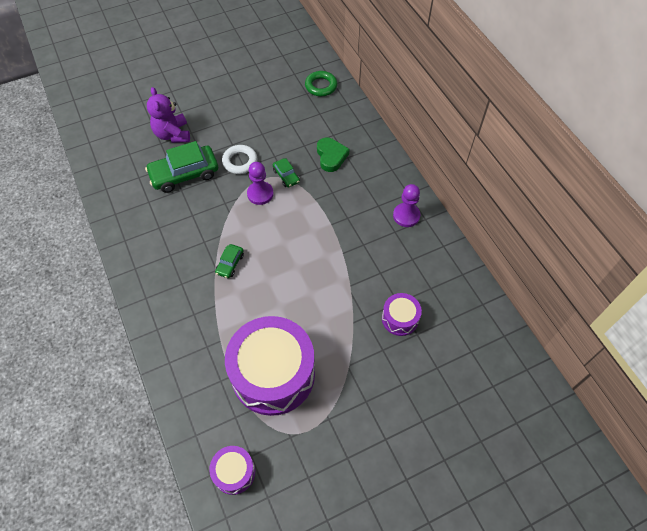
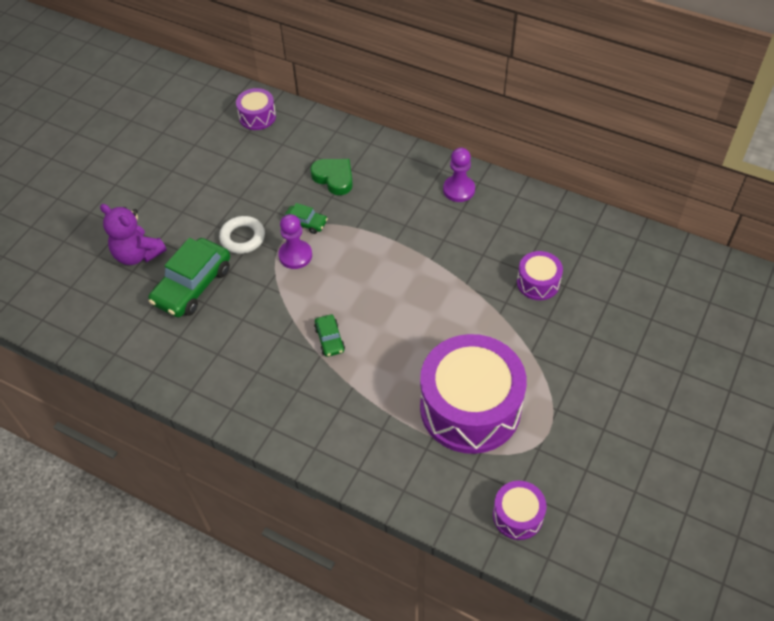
camera: 35 degrees left, 5 degrees down
(321, 86) = (257, 117): green ring -> purple drum

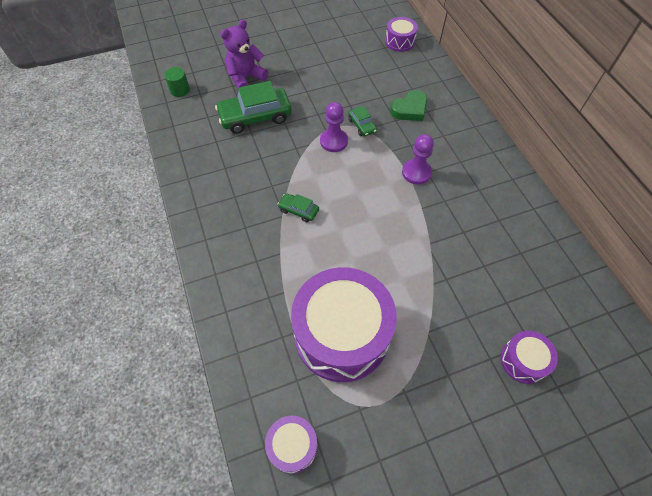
camera: 40 degrees right, 5 degrees up
(79, 314) = (180, 90): none -> green cylinder
(138, 254) = (245, 78): purple teddy bear -> purple teddy bear turned 60 degrees clockwise
(242, 238) = (313, 108): white ring -> none
(329, 339) = (298, 210): green car -> green car turned 90 degrees clockwise
(334, 178) = (410, 109): green heart -> green heart turned 60 degrees clockwise
(459, 190) = (491, 174): purple pawn -> purple pawn (416, 172)
(538, 282) = (486, 284): purple drum -> purple drum (523, 361)

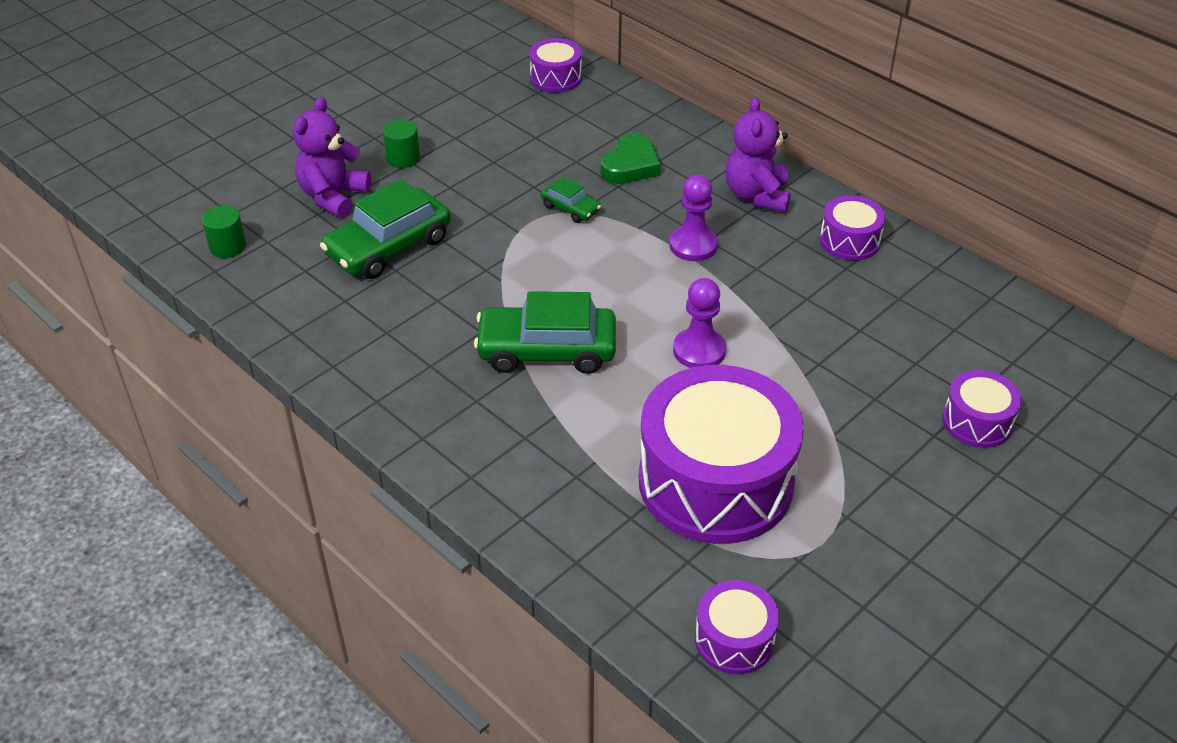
camera: 25 degrees left, 15 degrees down
(293, 66) = (403, 158): none -> green cylinder
(298, 210) = (547, 350): green car -> green car, size x2.03
(334, 141) = (540, 242): purple pawn -> purple pawn (699, 351)
(471, 153) = (757, 196): none -> purple teddy bear
(511, 202) = (849, 241): none -> purple drum

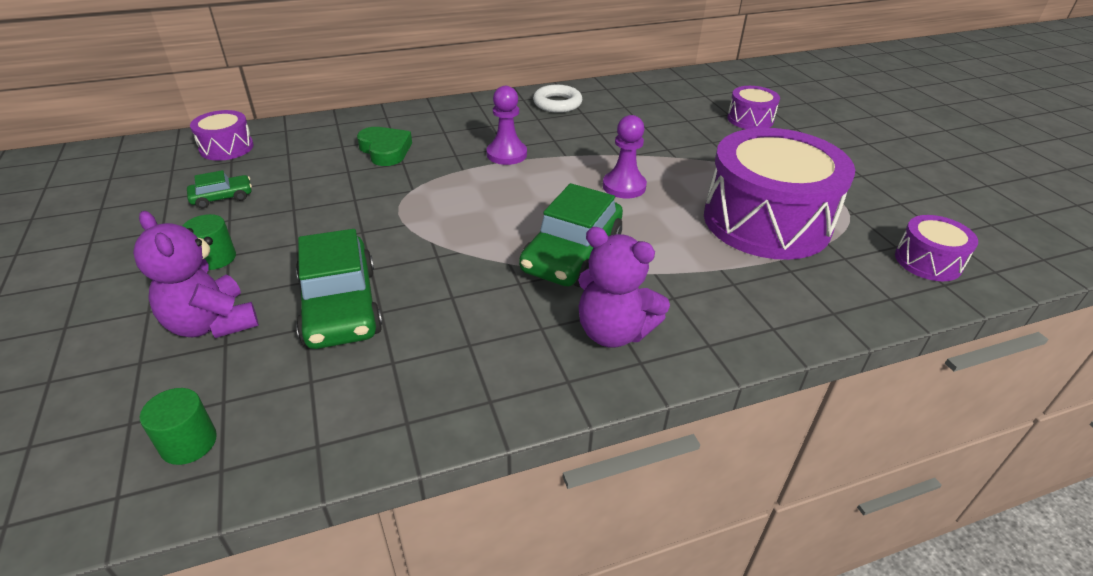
camera: 65 degrees left, 5 degrees down
(570, 208) = (405, 190): green car -> green car (222, 197)
(757, 196) = (478, 117): purple teddy bear -> purple teddy bear (613, 332)
(849, 241) = (557, 103): purple drum -> white ring

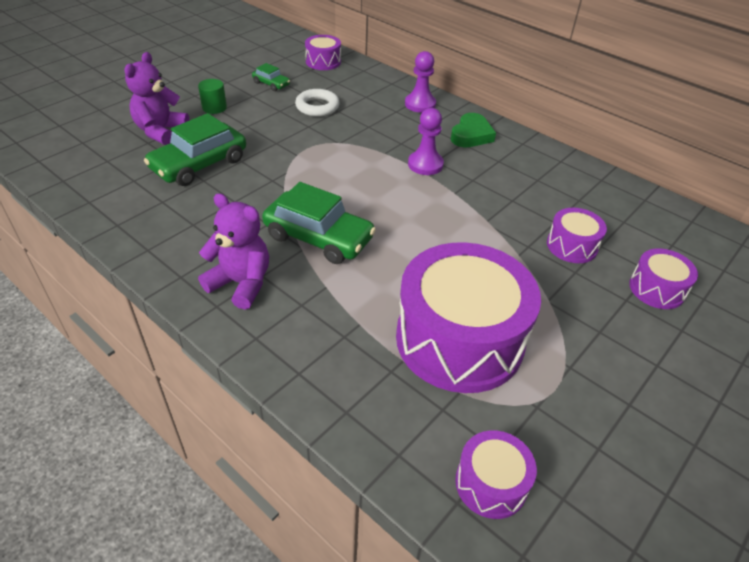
camera: 60 degrees right, 5 degrees up
(189, 443) = (76, 164): green cylinder -> none
(385, 150) = (377, 114): green heart -> green heart (471, 135)
(557, 103) = (537, 162): white ring -> white ring (317, 107)
(572, 254) = (319, 237): green car -> green car turned 150 degrees counterclockwise
(613, 332) = (241, 283): purple teddy bear -> purple teddy bear turned 120 degrees clockwise
(624, 186) = (436, 237): purple pawn -> purple pawn (420, 104)
(680, 131) = (572, 246): none -> purple drum

